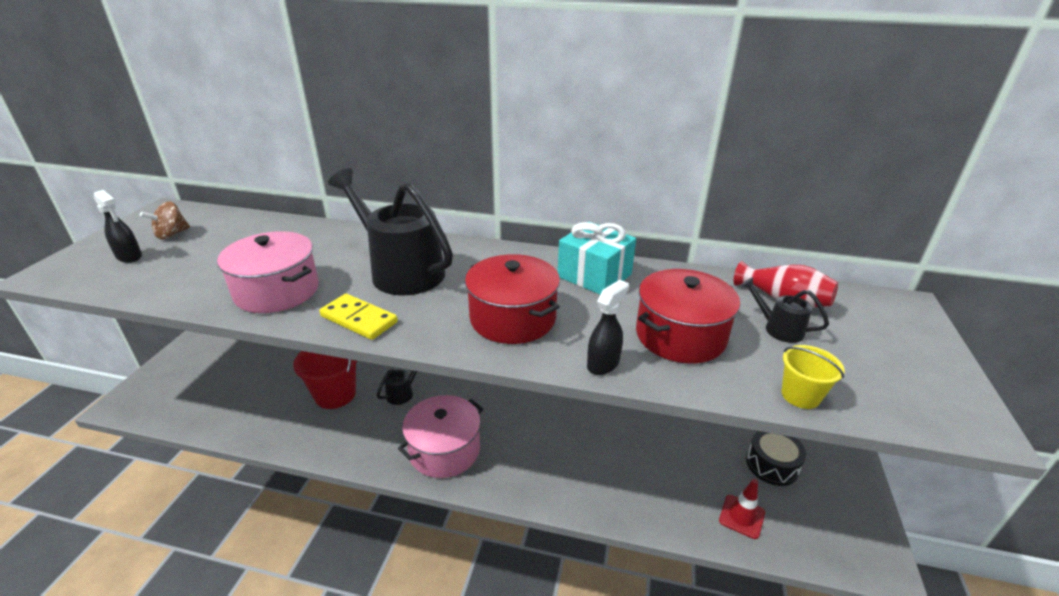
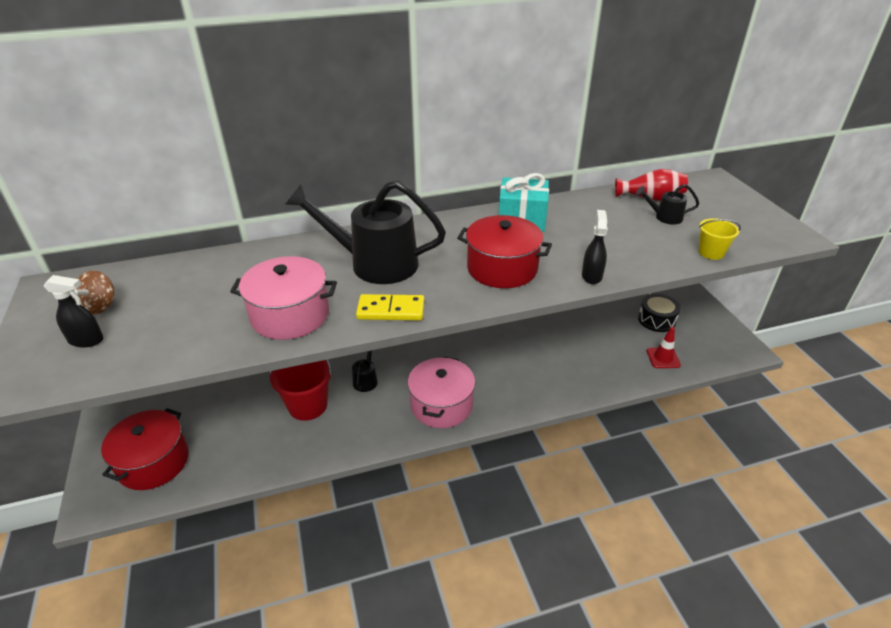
camera: 30 degrees left, 5 degrees up
(680, 335) = (616, 241): red pot -> red pot (153, 462)

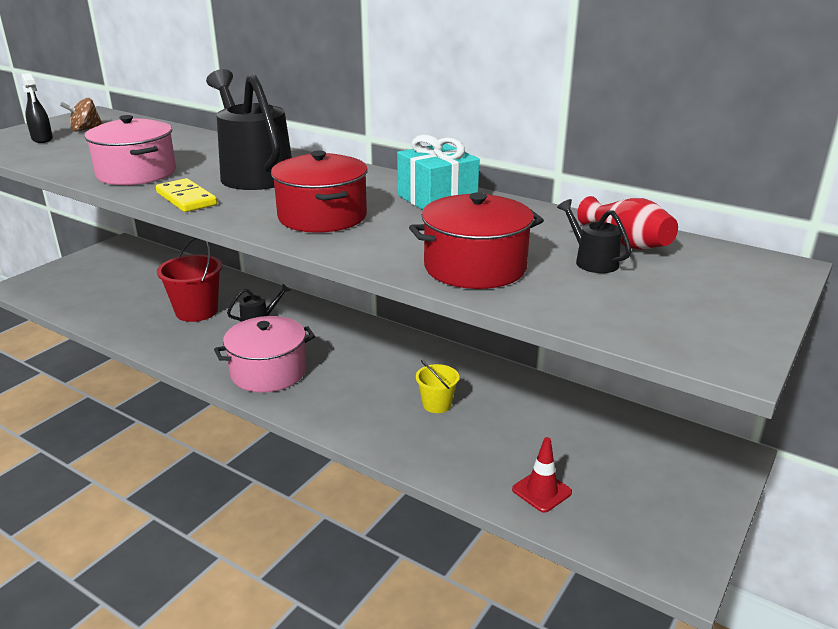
camera: 50 degrees right, 10 degrees down
(153, 462) = (77, 285): red pot -> red pot (475, 267)
(591, 276) = (375, 256): black spray bottle -> none
(656, 320) = (615, 458): black drum -> none
(711, 253) = (553, 307): yellow bucket -> yellow bucket (437, 404)

